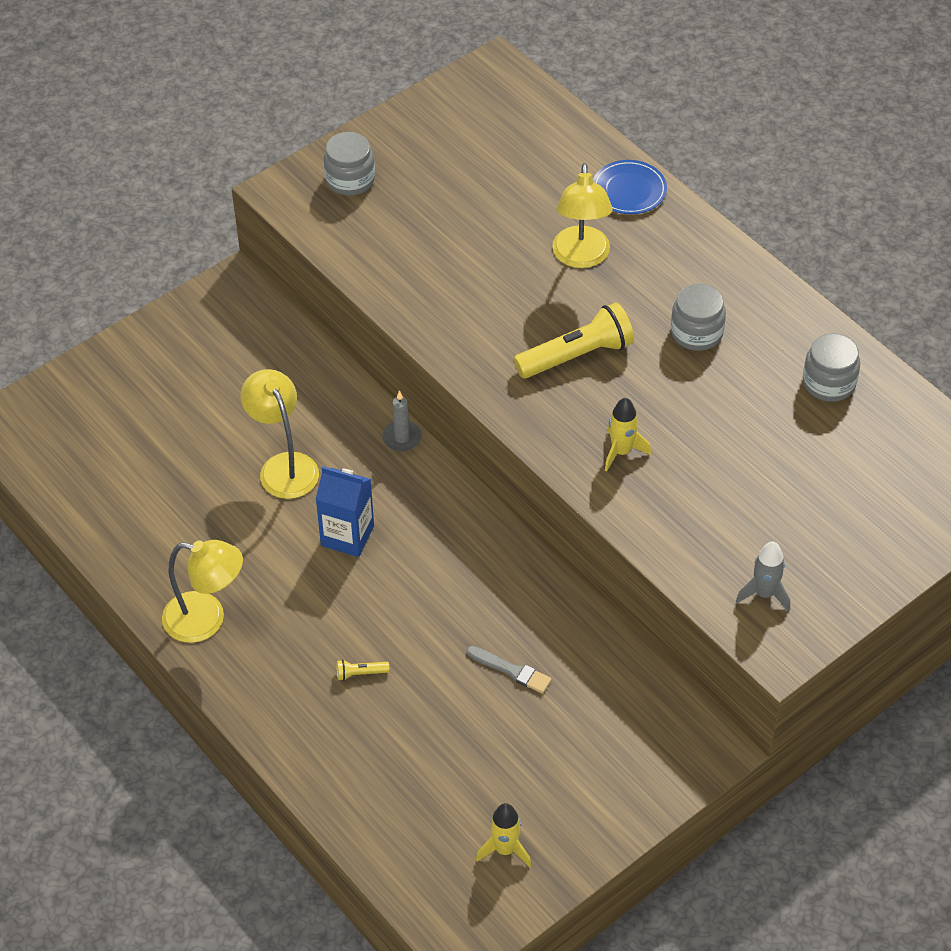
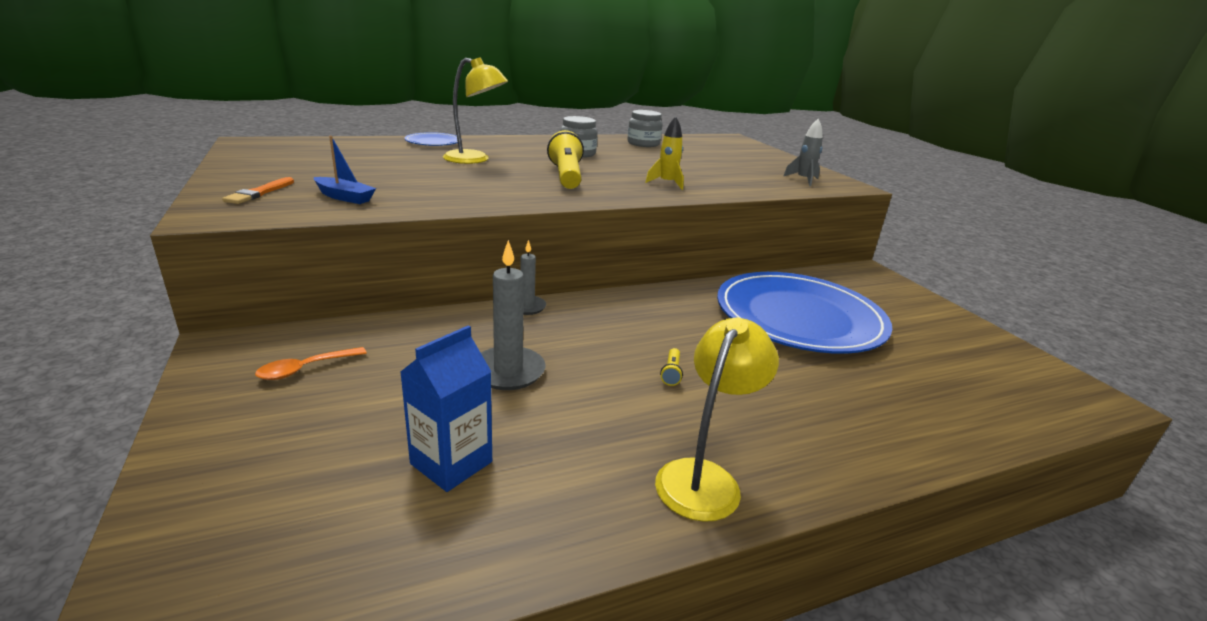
camera: 75 degrees left, 25 degrees down
(228, 348) = (305, 369): none -> orange spoon
(284, 466) = (508, 371): yellow lamp -> grey candle
(347, 536) = (624, 356): blue carton -> blue carton (451, 463)
(350, 179) = (259, 193): grey jar -> orange brush
(360, 673) = (798, 386): yellow flashlight -> yellow flashlight (671, 373)
(377, 233) = (344, 197): none -> blue boat
(505, 849) = (988, 359): yellow rocket -> none
(511, 670) = (799, 317): grey brush -> blue plate

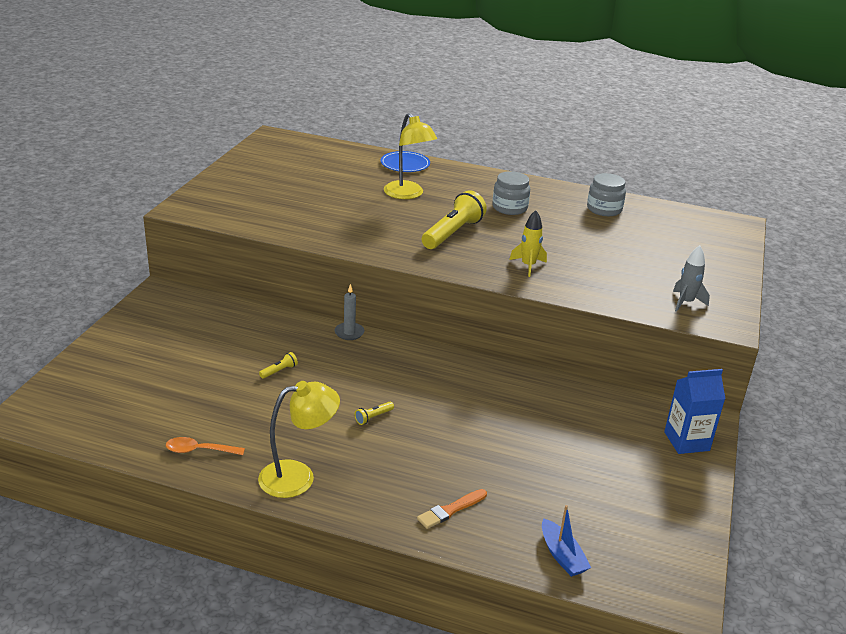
camera: 40 degrees right, 5 degrees up
(259, 193) = (225, 195): orange brush -> orange brush (450, 510)
(305, 369) = (183, 323): orange spoon -> orange spoon (199, 450)
(344, 197) = (267, 213): blue boat -> blue boat (562, 555)
(451, 463) = (192, 405): blue carton -> blue carton (686, 441)
(508, 371) = (279, 371): grey candle -> yellow flashlight
(799, 317) = (543, 426): blue plate -> none

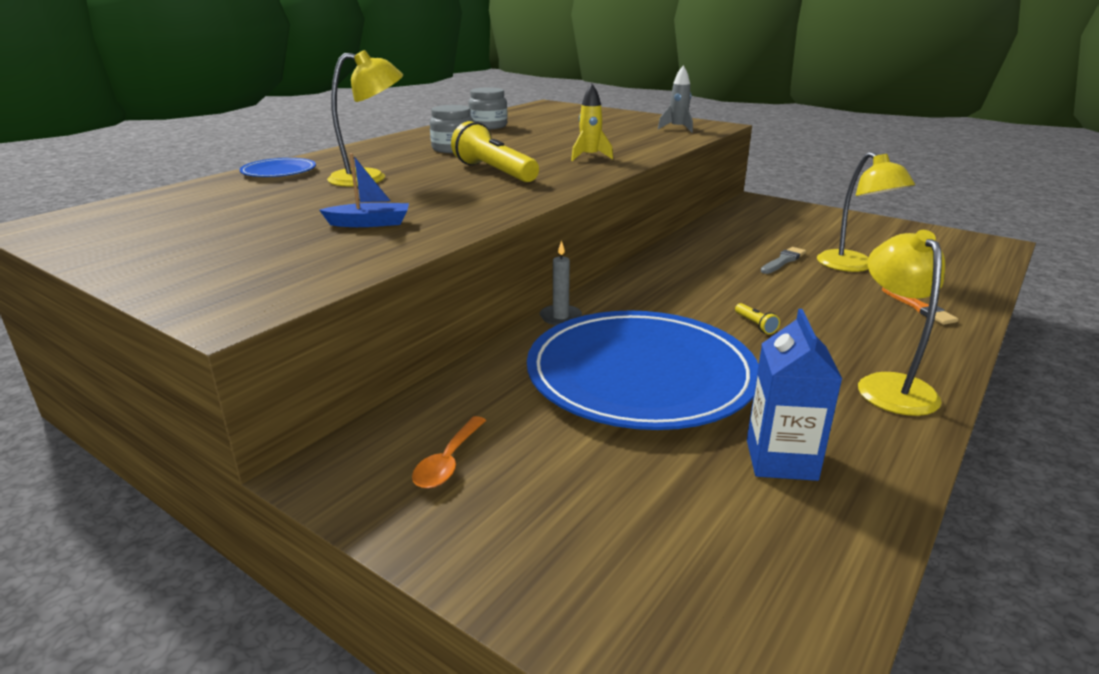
camera: 70 degrees left, 5 degrees down
(199, 450) = (849, 462): orange spoon -> orange spoon (448, 462)
(279, 371) = (640, 375): yellow flashlight -> blue plate
(521, 435) = (783, 261): none -> grey brush
(534, 478) = (853, 266): none -> yellow lamp
(562, 555) = (963, 272): blue boat -> blue boat (369, 223)
(686, 441) = (786, 210): blue carton -> blue carton (781, 460)

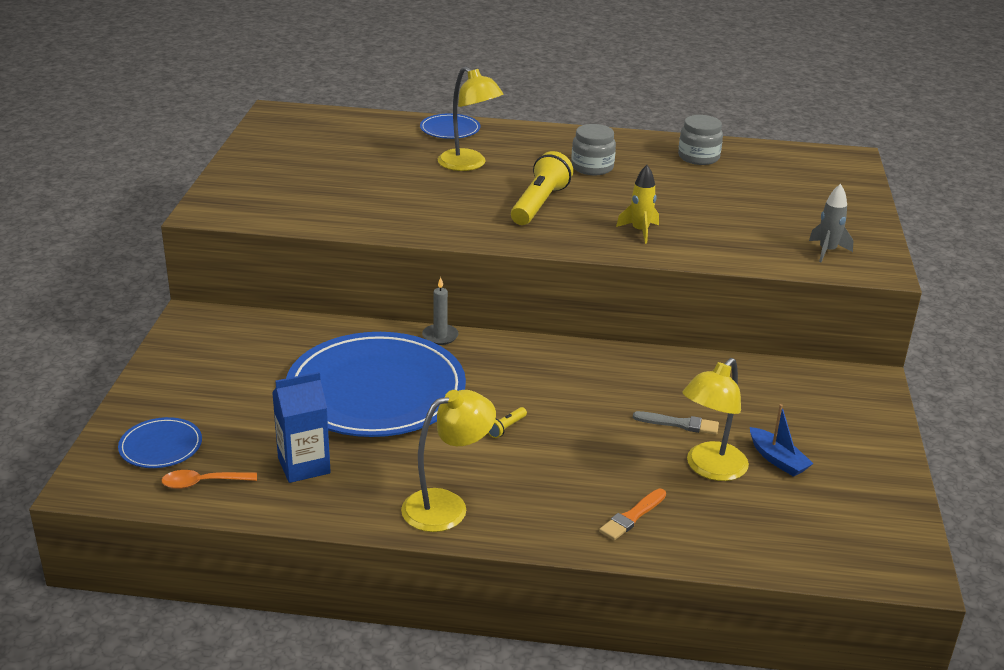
camera: 60 degrees right, 5 degrees up
(369, 223) = (369, 199): blue boat -> blue boat (777, 459)
(448, 462) = (226, 350): orange spoon -> orange spoon (202, 483)
(673, 590) = (161, 446): none -> blue plate

